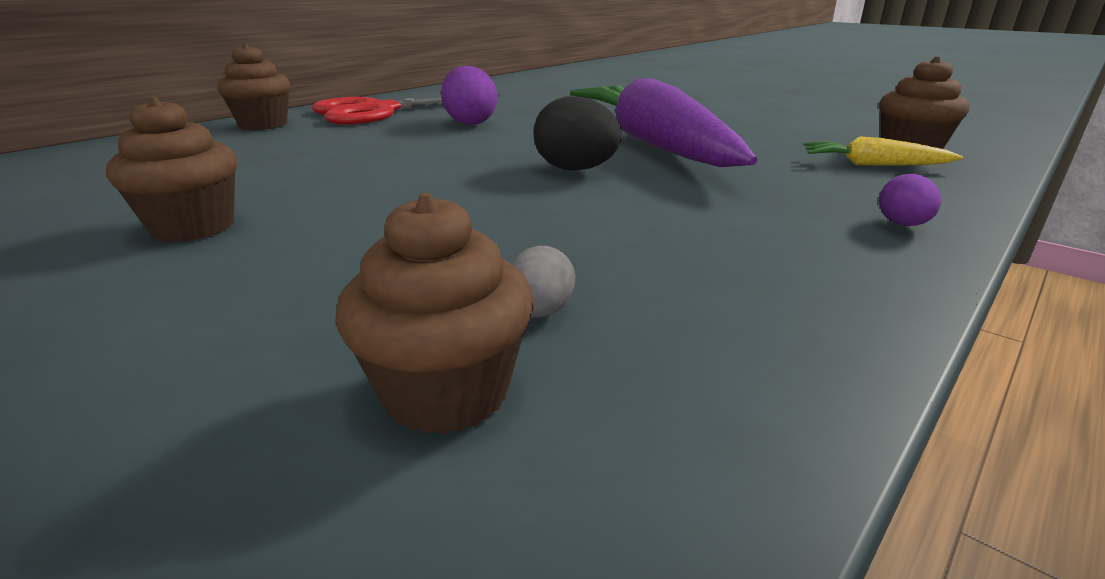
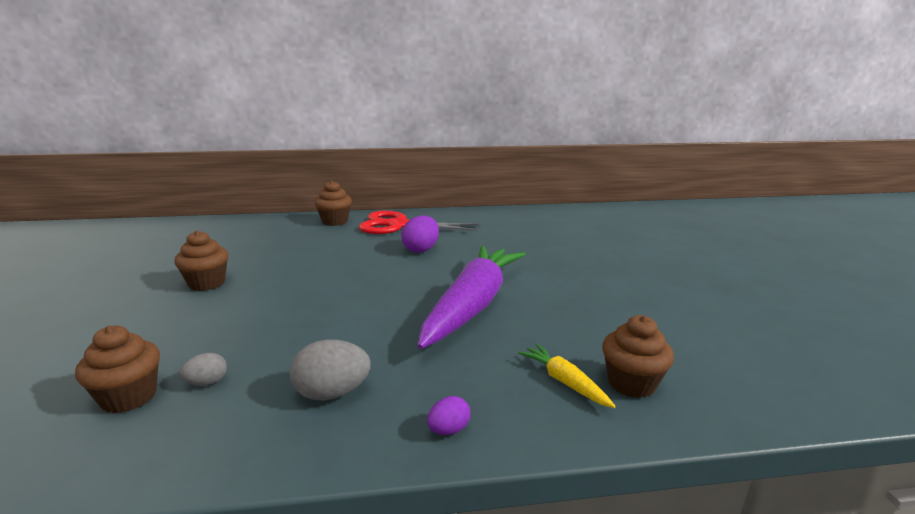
camera: 40 degrees right, 5 degrees down
(576, 170) = (389, 308): black egg -> none
(729, 248) = (332, 393): none -> grey egg

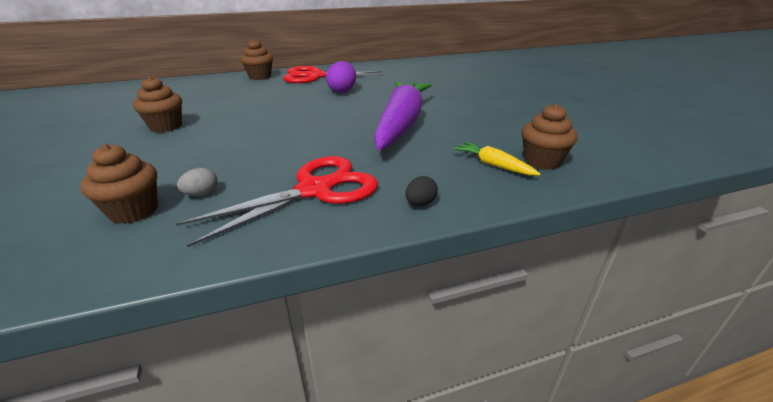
camera: 10 degrees left, 10 degrees up
(332, 393) = (315, 190): grey egg -> red scissors
(448, 430) = (420, 203): purple egg -> black egg

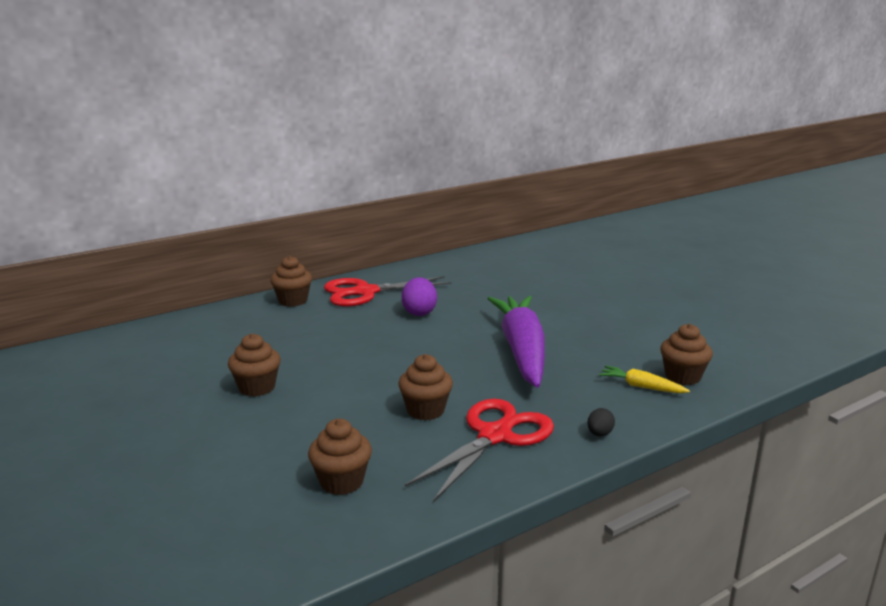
camera: 15 degrees left, 10 degrees down
(201, 194) = (389, 456): grey egg -> none
(275, 159) = (425, 410): none -> brown cupcake

